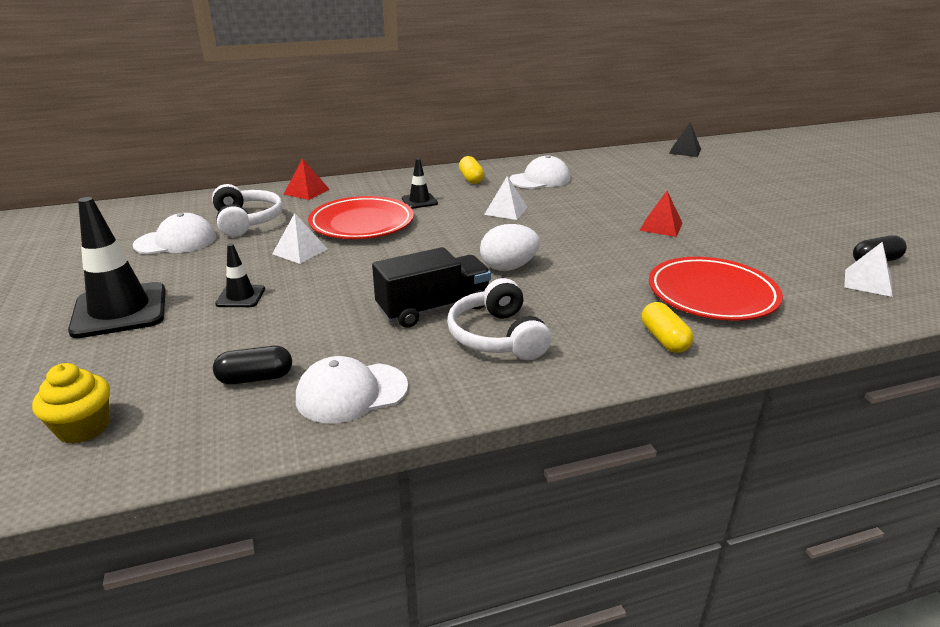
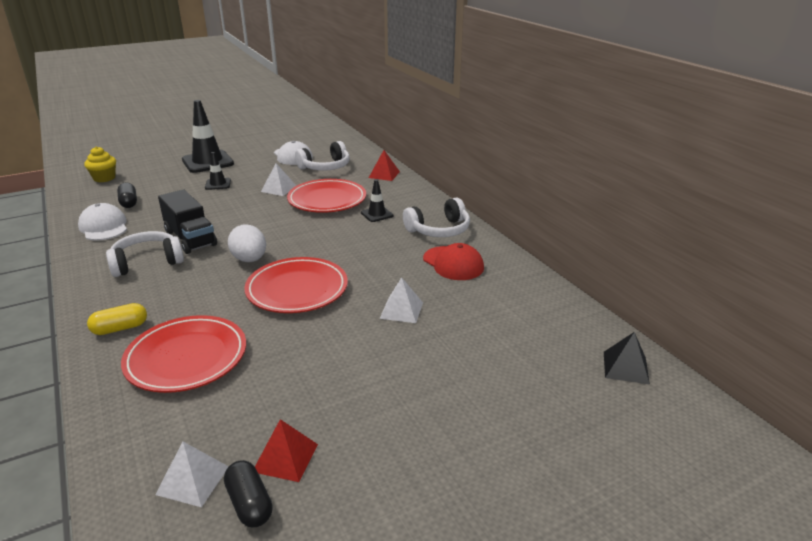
camera: 80 degrees right, 0 degrees up
(471, 179) = (439, 230): yellow capsule -> white headphones
(506, 210) = (364, 251): white pyramid -> white pyramid (401, 310)
(540, 179) = (453, 263): white cap -> red cap
(581, 243) = (297, 289): none -> red plate
(661, 226) = (341, 335): red pyramid -> red pyramid (285, 457)

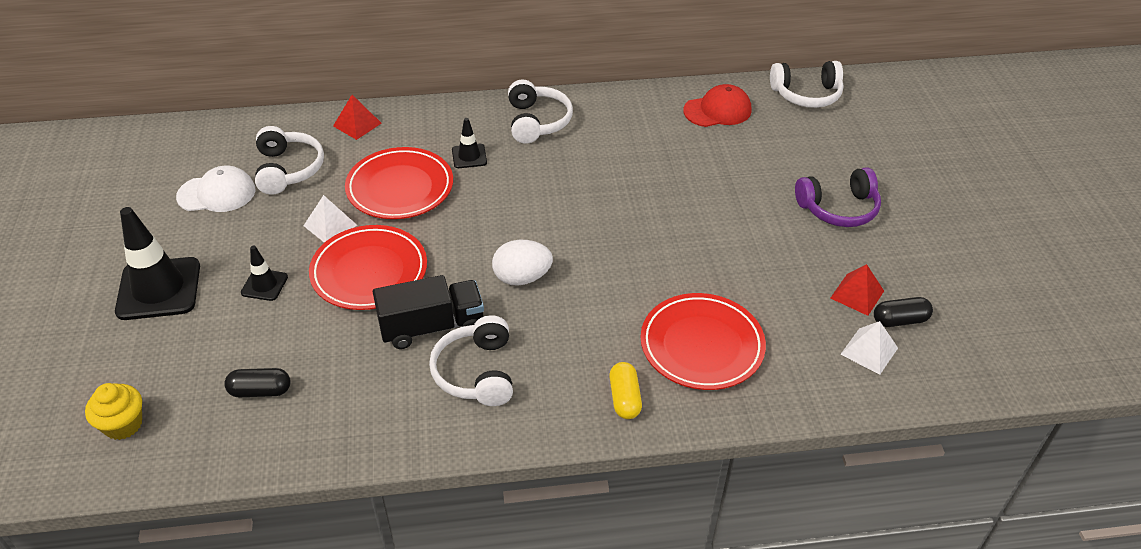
camera: 70 degrees left, 15 degrees up
(103, 227) = (333, 420): white cap -> none
(297, 289) = (609, 249): red plate -> red plate (369, 272)
(401, 310) = (680, 186): white pyramid -> none
(430, 422) = (838, 208): none -> purple headphones
(453, 263) = (612, 132): red cap -> red cap (717, 110)
(625, 367) = (806, 94): black pyramid -> white headphones

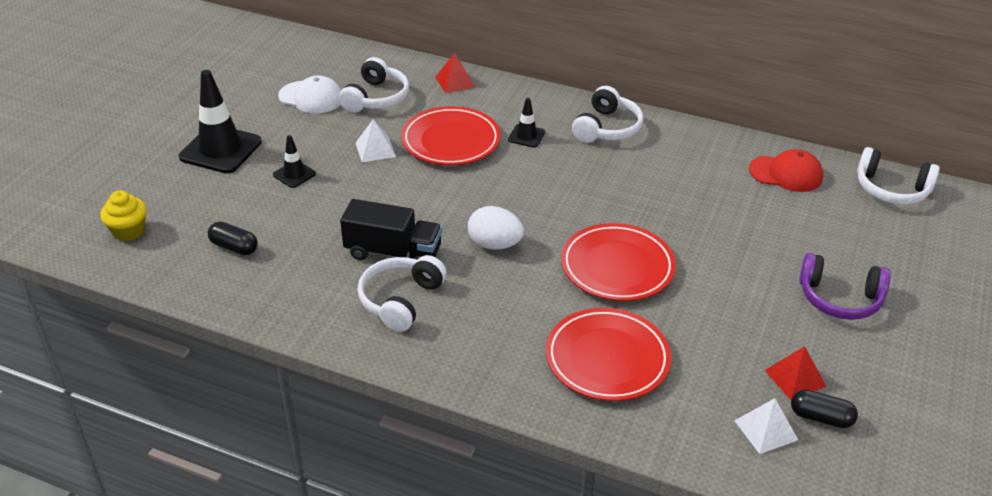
camera: 30 degrees right, 5 degrees down
(369, 272) = (378, 194): red plate -> red plate (617, 267)
(624, 398) = (505, 371): yellow capsule -> none

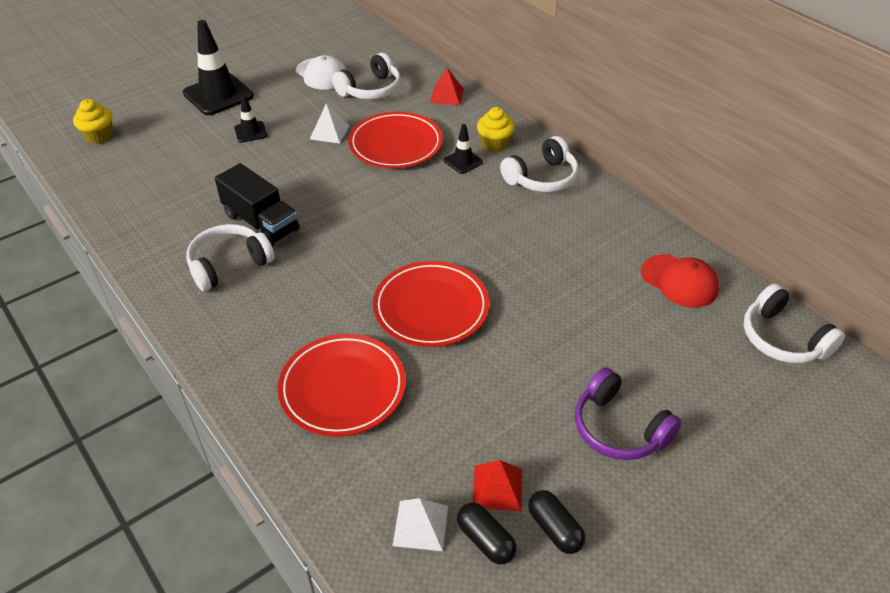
camera: 30 degrees right, 5 degrees up
(234, 247) = (154, 174): black capsule -> black capsule (554, 529)
(494, 244) = (346, 246): white egg -> none
(540, 112) = (494, 144): none -> yellow cupcake

